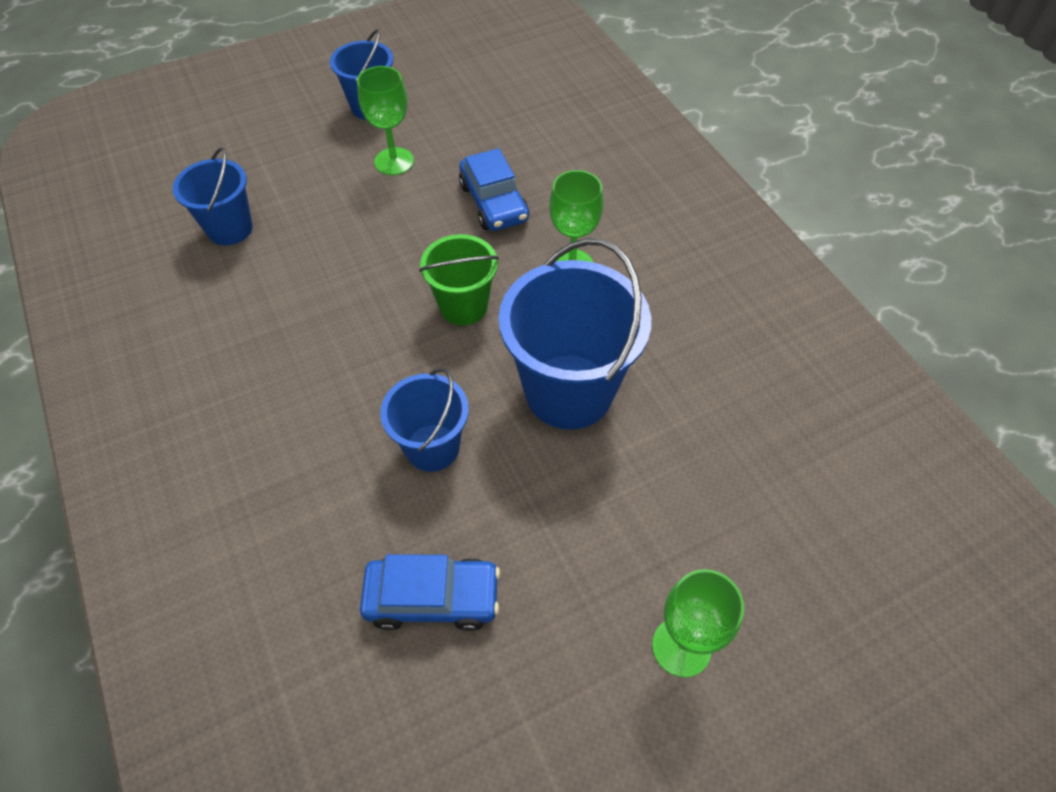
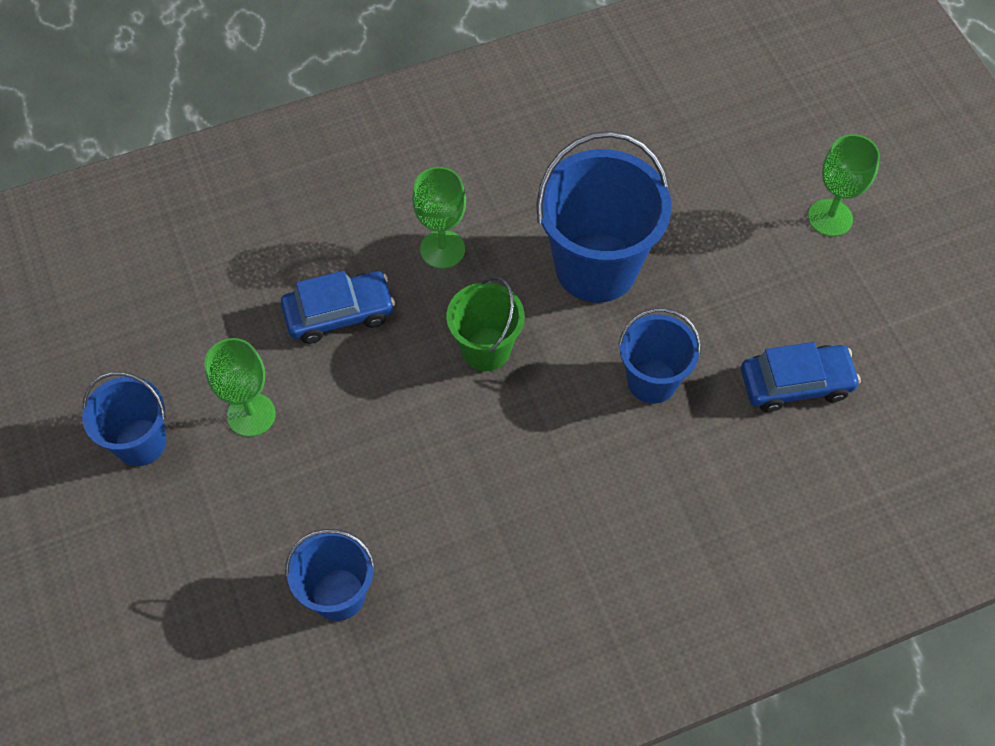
camera: 85 degrees left, 5 degrees up
(432, 598) = (796, 383): blue car -> blue car turned 75 degrees clockwise

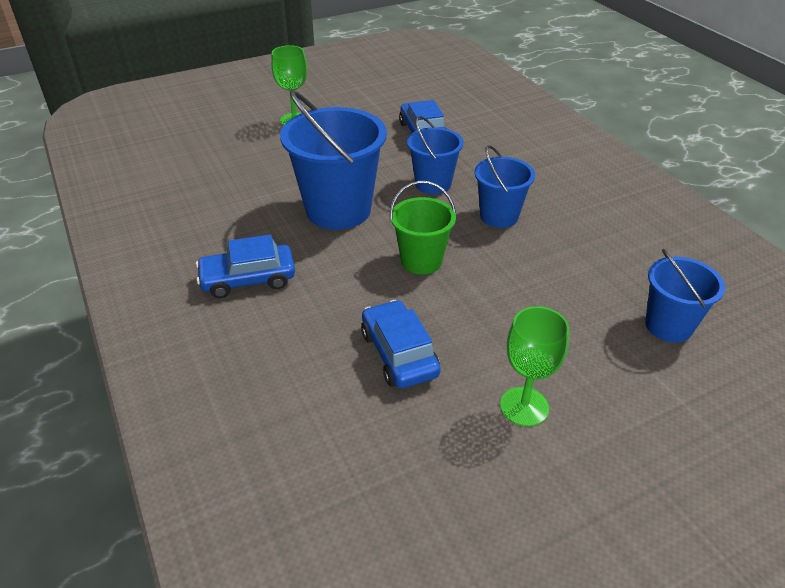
camera: 95 degrees left, 20 degrees down
(140, 442) = (586, 500): blue bucket -> blue bucket (499, 216)
(442, 249) = (323, 292): green goblet -> none
(471, 181) = (248, 279): none -> blue car

